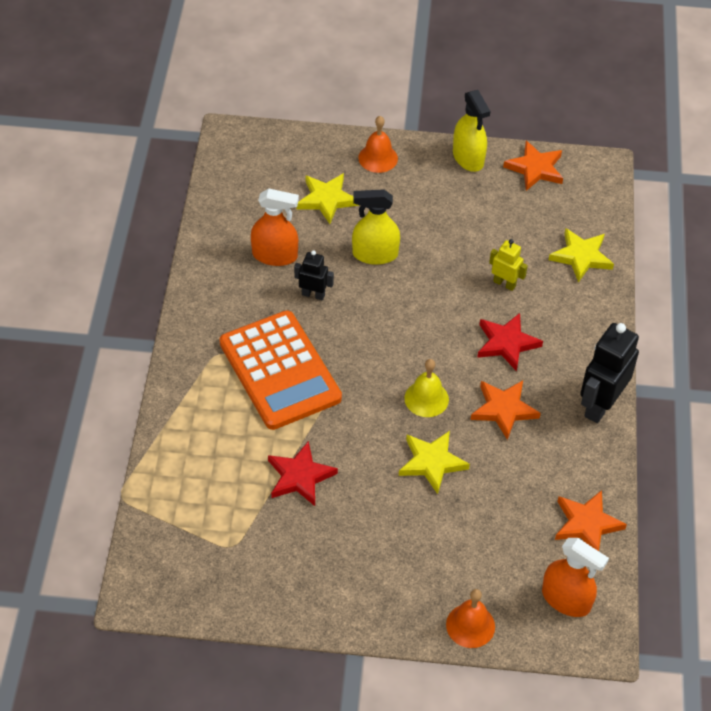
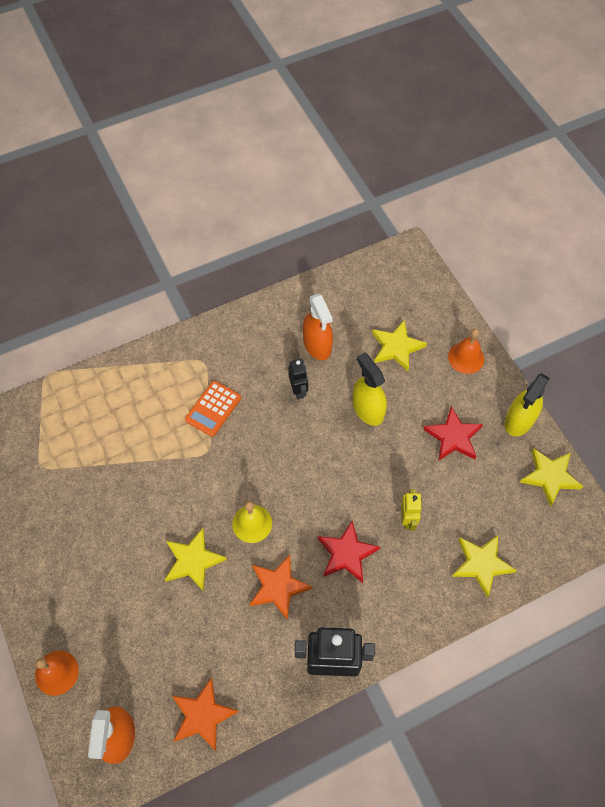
camera: 60 degrees right, 10 degrees up
(280, 371) = (213, 409): orange calculator -> orange calculator, size x0.50
(300, 476) = (126, 476): red star -> red star (453, 437)
(535, 169) = (550, 476): orange star -> yellow star

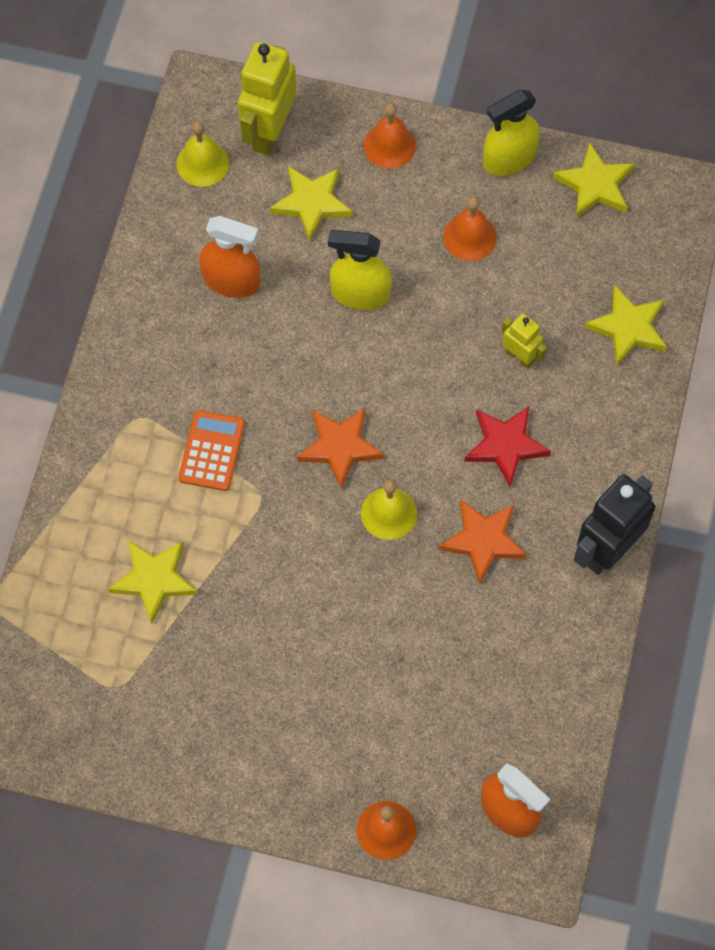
camera: 50 degrees left, 5 degrees up
(193, 561) = (379, 604): yellow star -> yellow star (154, 580)
(203, 715) = (555, 713): orange star -> orange star (340, 447)
(213, 409) = (212, 451): orange calculator -> orange calculator turned 150 degrees counterclockwise
(298, 390) = (271, 345): black robot -> none
(369, 283) = (202, 163): none -> yellow bell
(416, 298) = (269, 132): none -> yellow robot
(453, 437) = (470, 237): red star -> orange bell
(519, 420) = (509, 158): yellow spray bottle -> yellow spray bottle turned 75 degrees clockwise

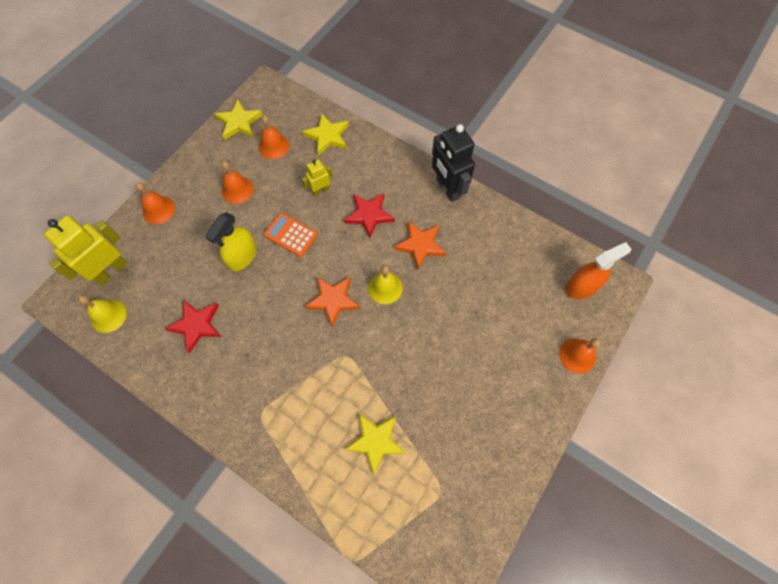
camera: 70 degrees left, 0 degrees up
(212, 451) = (304, 375): orange calculator -> orange calculator (291, 235)
(231, 280) = (196, 325): orange spray bottle -> red star
(269, 132) = (111, 270): yellow robot -> yellow robot turned 90 degrees clockwise
(312, 203) = (171, 263): yellow star -> none
(509, 158) = (201, 155): yellow spray bottle -> none
(572, 255) = (274, 146): none -> orange bell

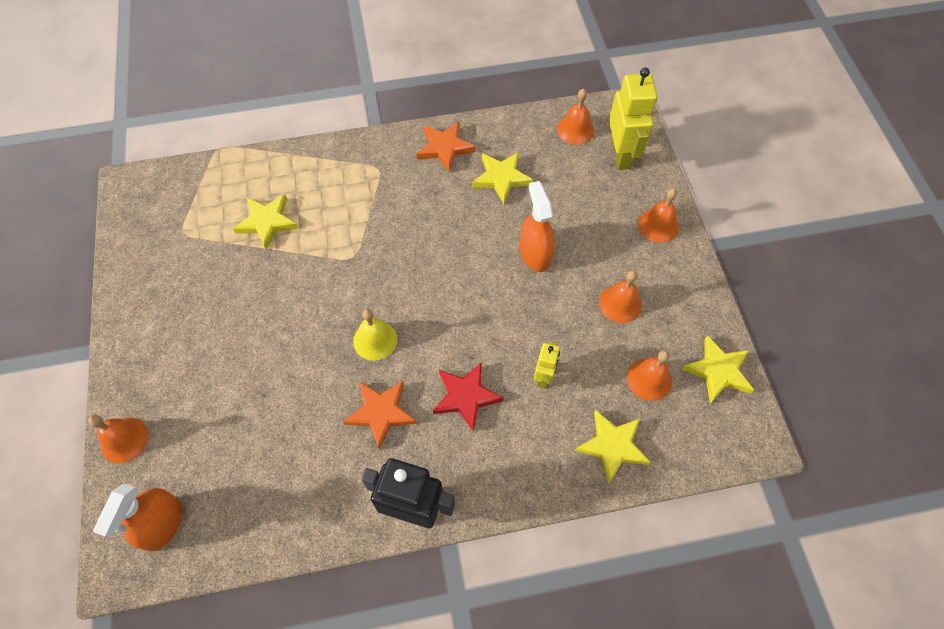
camera: 135 degrees right, 5 degrees down
(108, 316) = (575, 130): yellow bell -> orange bell
(196, 325) = (501, 178): red star -> yellow star
(242, 256) = (535, 254): yellow spray bottle -> orange spray bottle
(291, 235) = (517, 309): orange calculator -> none
(333, 300) = (412, 289): orange star -> orange star (445, 148)

